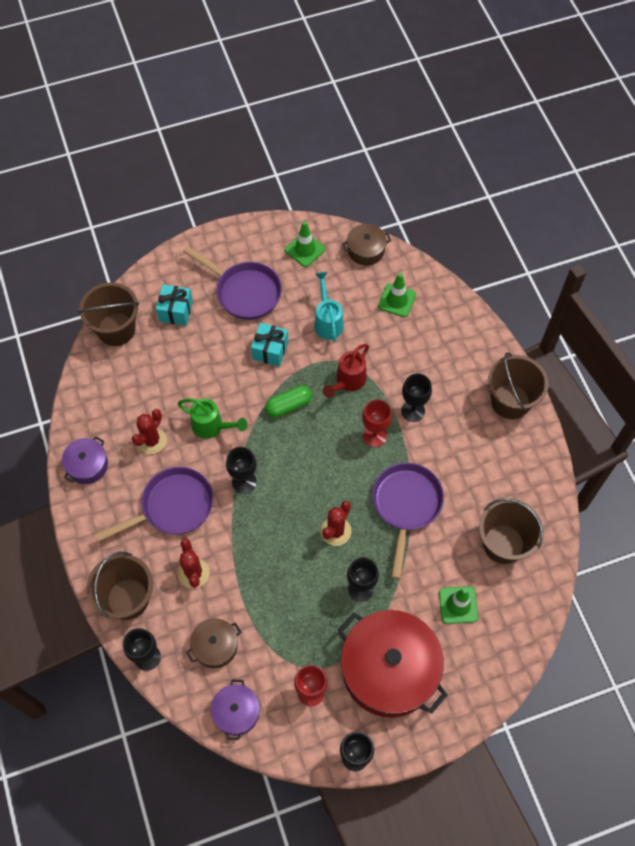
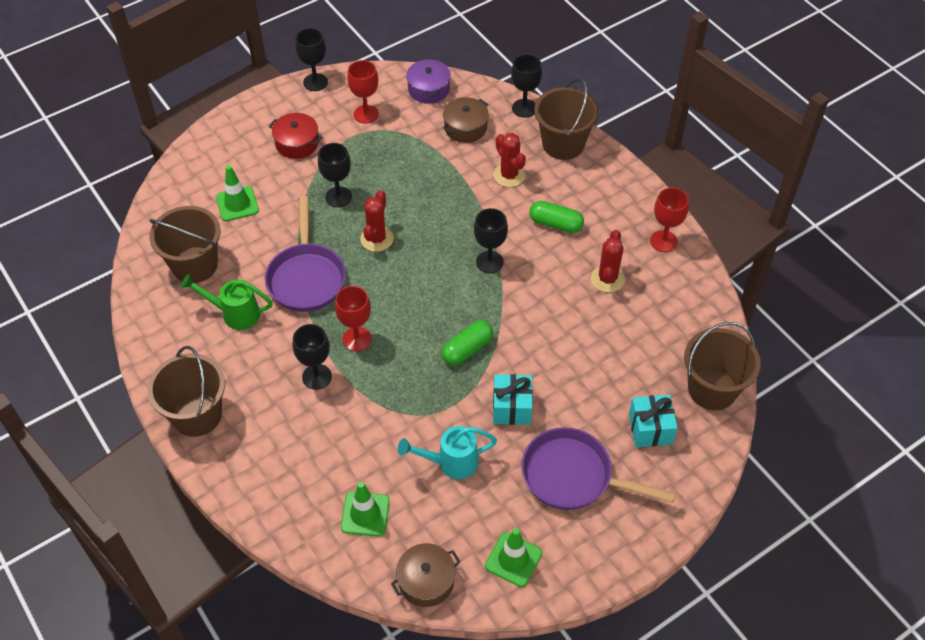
camera: 165 degrees right, 10 degrees down
(87, 465) = (663, 241): purple pot -> red goblet
(172, 507) = (555, 224): purple pan -> green capsule
(212, 426) = (547, 307): green watering can -> green watering can (234, 313)
(327, 321) = (450, 462): turquoise watering can -> turquoise watering can turned 105 degrees clockwise
(348, 382) = (404, 392): red watering can -> none
(389, 669) = (297, 143): red pot -> red pot, size x0.48

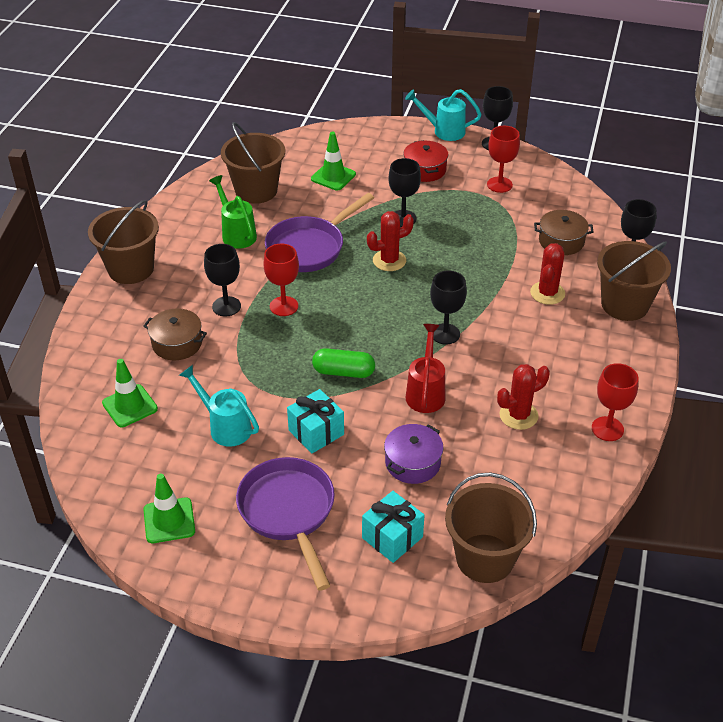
camera: 50 degrees right, 10 degrees down
(264, 99) = (443, 131): none -> turquoise watering can
(426, 581) = (101, 477): brown pot -> brown pot (177, 343)
(429, 89) = (570, 200): purple pot -> purple pot (412, 463)
(535, 314) = (426, 392): none -> red watering can
(555, 224) = (534, 349): green capsule -> none

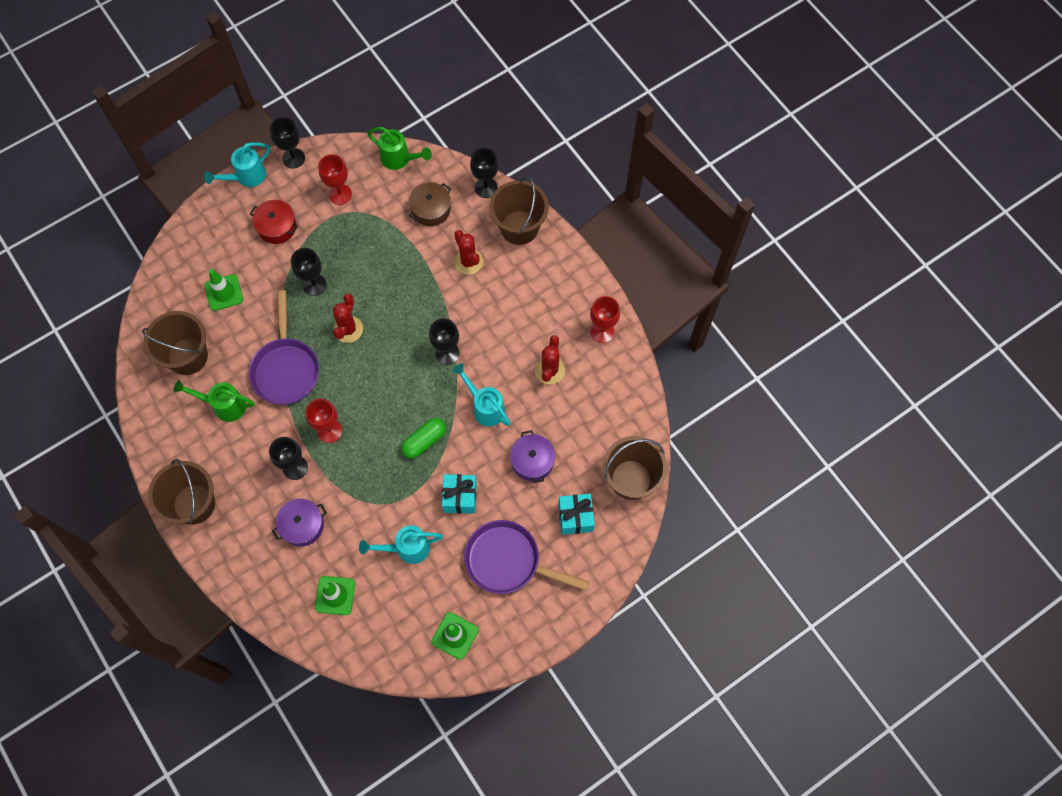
camera: 50 degrees left, 25 degrees up
(177, 343) = (302, 525): brown pot -> purple pot
(426, 392) = (485, 406): red watering can -> turquoise watering can
(577, 197) = (400, 159): none -> green watering can

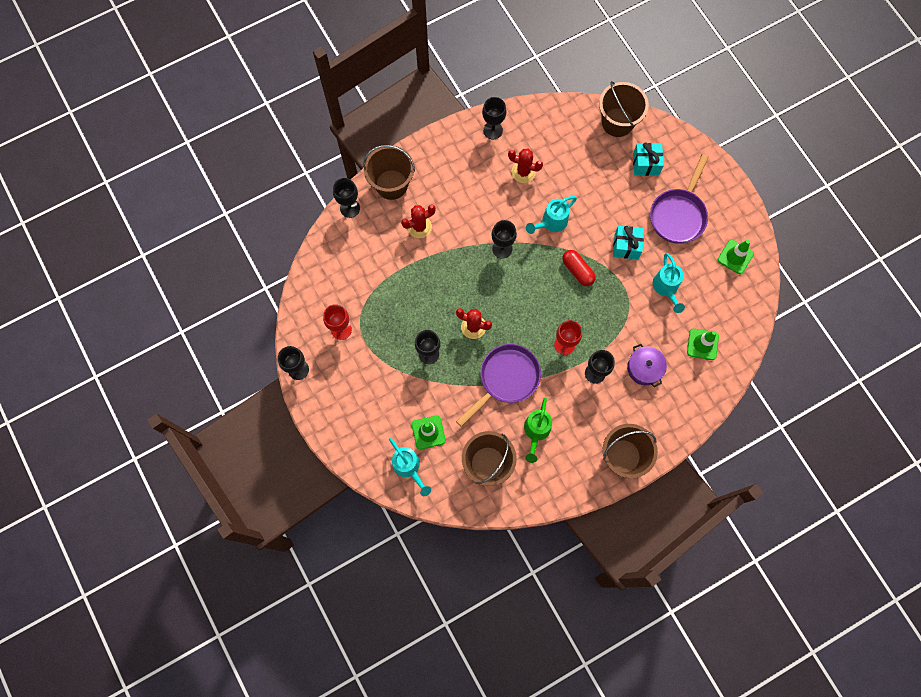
camera: 85 degrees left, 5 degrees up
(246, 177) = (312, 412): turquoise watering can -> turquoise watering can (409, 468)
(277, 227) = (367, 385): red pot -> none
(286, 368) = (506, 379): purple pan -> purple pan turned 45 degrees counterclockwise
(400, 159) = (312, 277): green watering can -> none
(424, 441) = (577, 270): green capsule -> red capsule
(431, 209) = (365, 254): brown pot -> none
(532, 461) = (599, 191): purple pot -> none
(602, 332) = (493, 130): red goblet -> black goblet

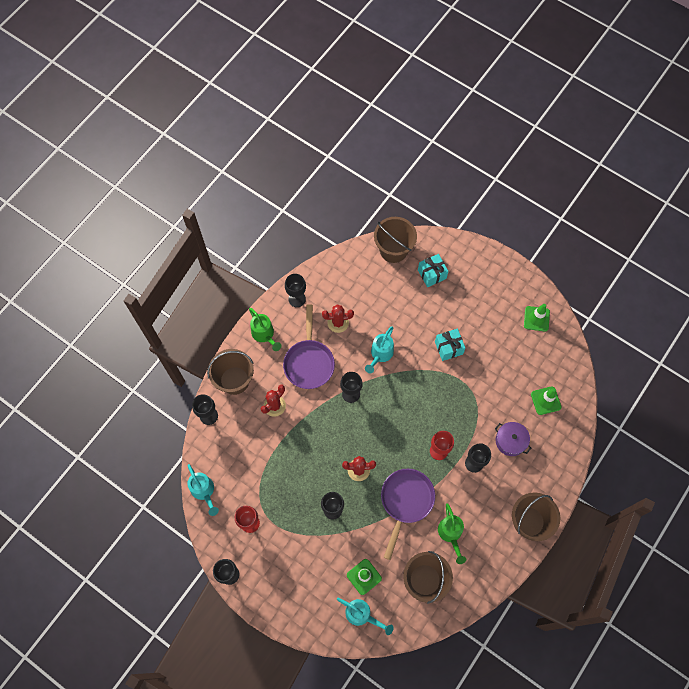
camera: 25 degrees left, 5 degrees down
(443, 152) = (264, 335): none -> green watering can
(577, 270) = (420, 385): red capsule -> none
(666, 288) = (496, 368): turquoise watering can -> turquoise watering can (204, 492)
(678, 214) = (477, 304): purple pan -> purple pan (309, 362)

